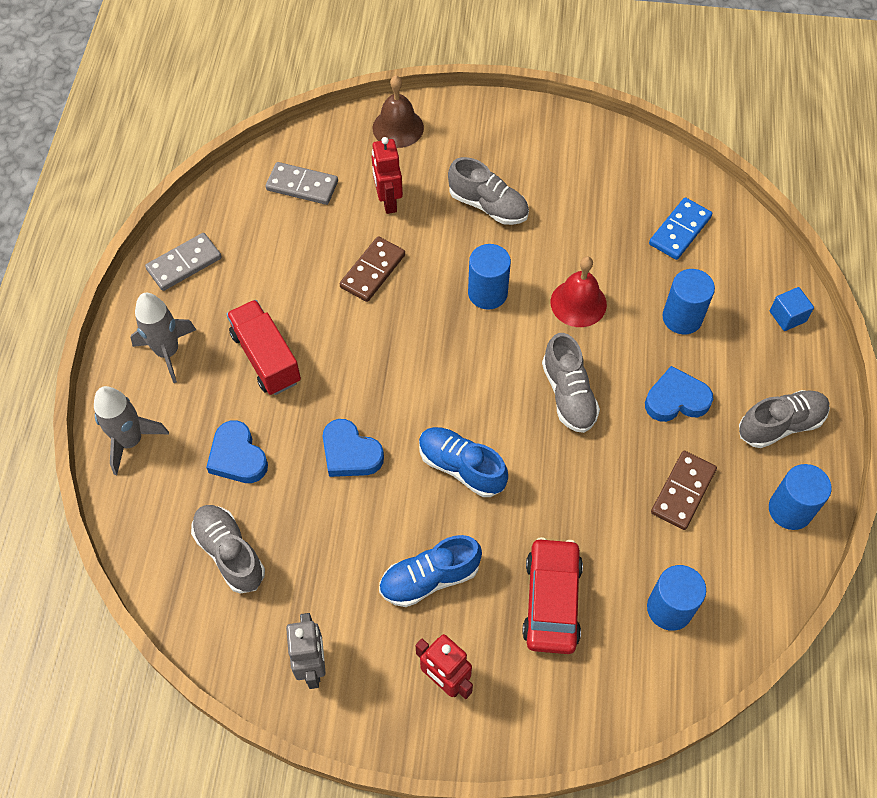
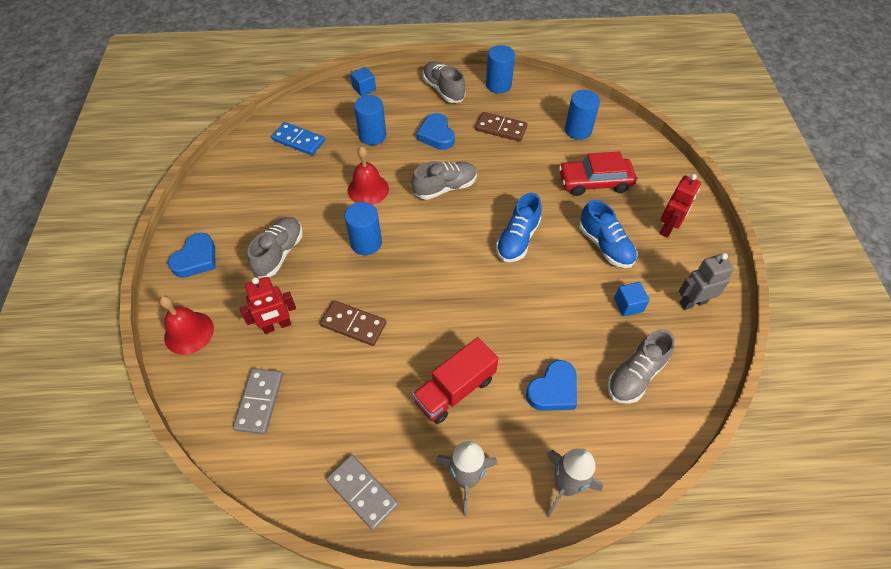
camera: 100 degrees left, 5 degrees down
(328, 577) = (628, 305): none -> blue cube
(350, 453) = (526, 309): blue heart -> blue heart (196, 259)
(398, 127) = (189, 332): brown bell -> red bell

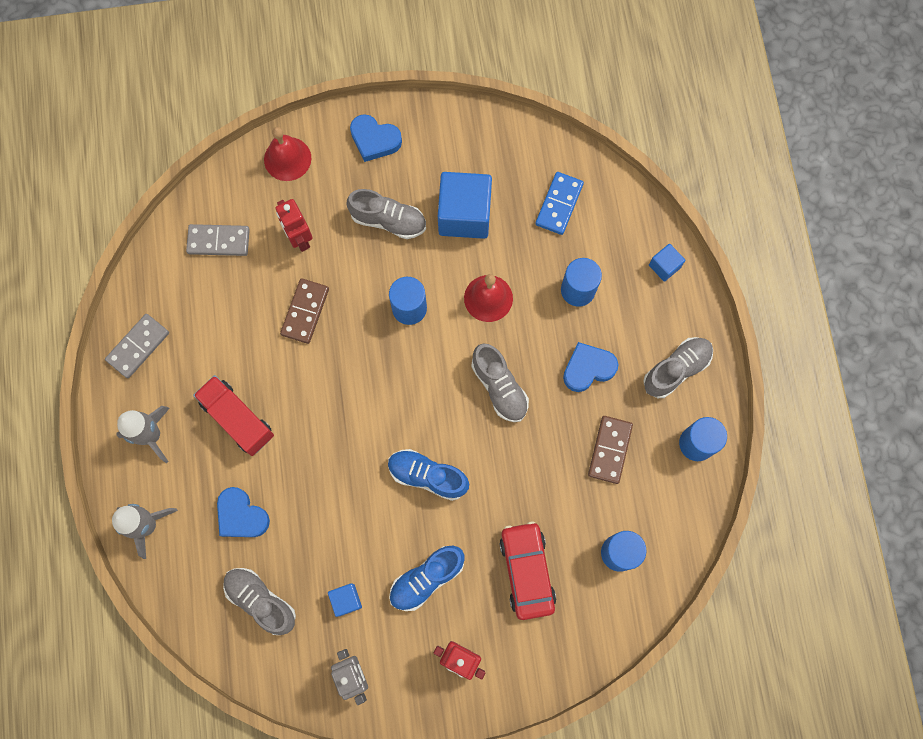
camera: 85 degrees right, 20 degrees up
(290, 199) = (464, 215): none -> blue cube

